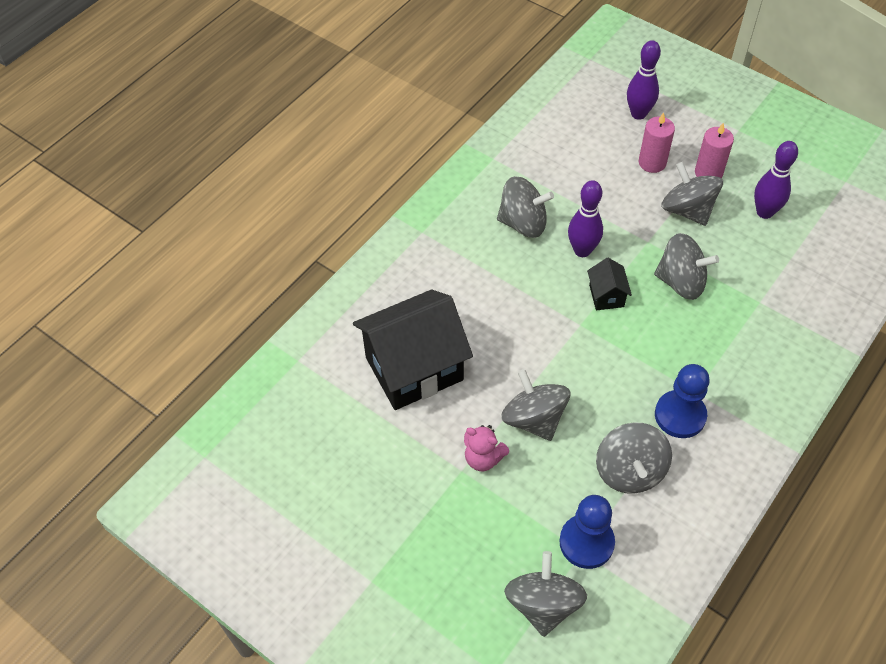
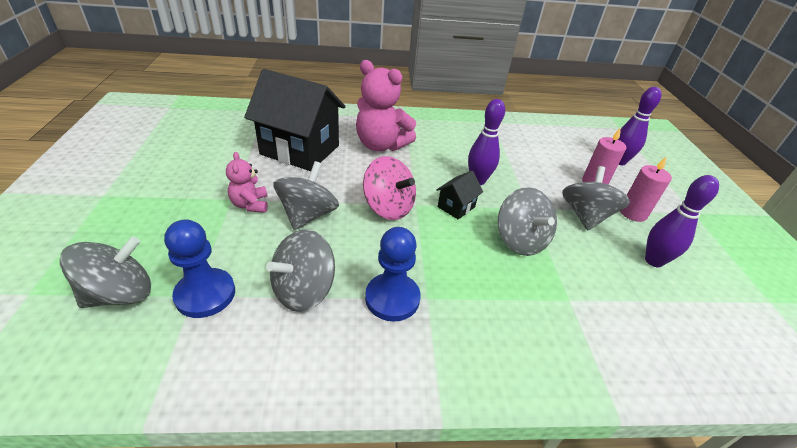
camera: 45 degrees right, 15 degrees down
(461, 290) = (381, 145): none -> pink teddy bear
(523, 223) = (463, 149): grey spinning top -> none
(569, 349) = (388, 207): none -> pink spinning top

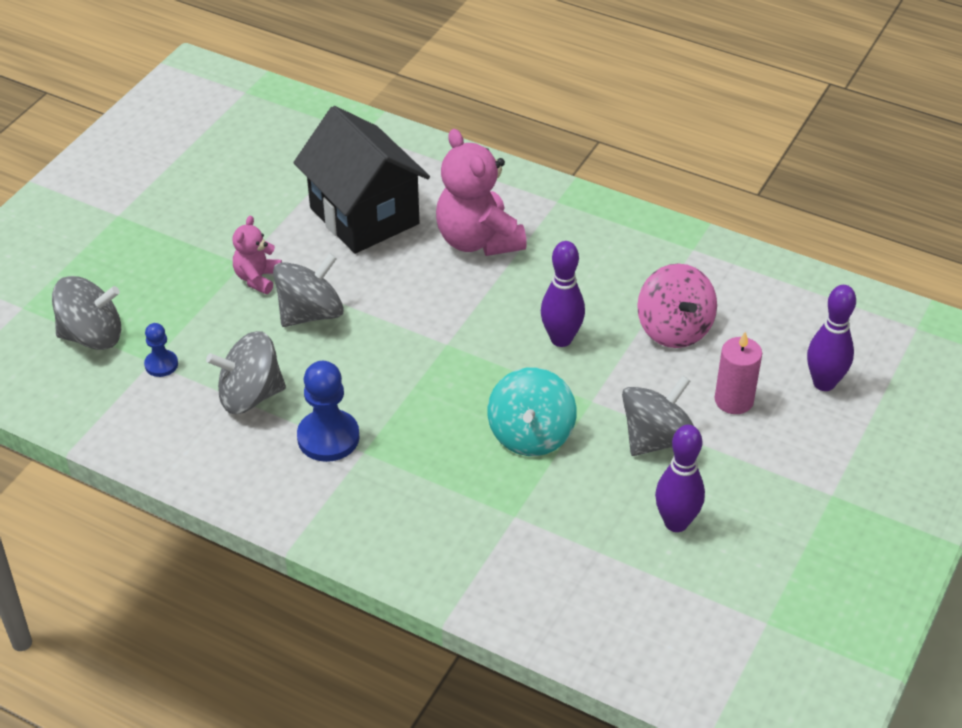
camera: 35 degrees right, 5 degrees up
(205, 294) = (161, 364): blue pawn -> blue pawn, size x0.55
(388, 207) = (410, 336): pink spinning top -> pink spinning top (674, 329)
(456, 207) = (494, 365): black house -> none
(520, 240) = (531, 434): grey spinning top -> turquoise spinning top
(633, 213) = (733, 460): pink candle -> none

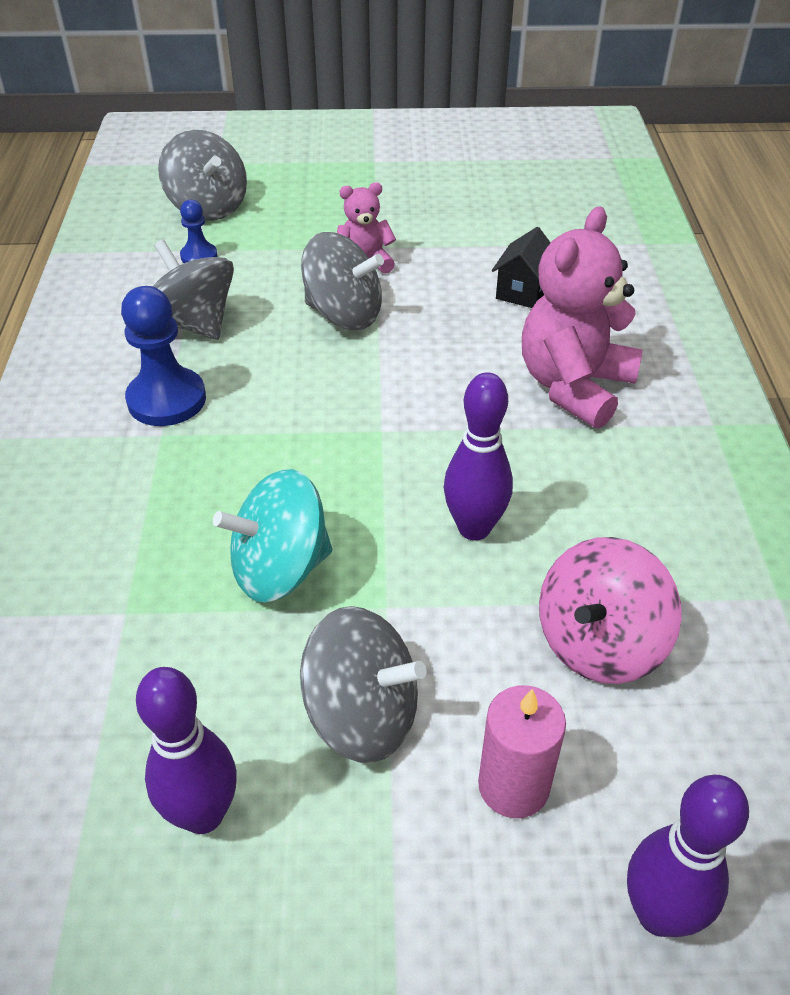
camera: 60 degrees right, 0 degrees up
(364, 216) = (523, 291): black house -> black house, size x0.44

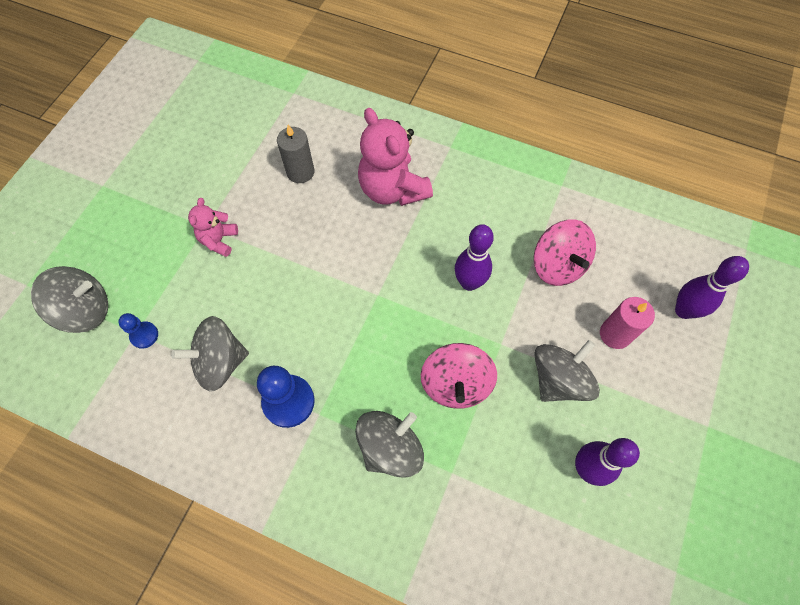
camera: 65 degrees left, 20 degrees up
(280, 569) = (456, 384): turquoise spinning top -> pink spinning top
(344, 314) = (264, 272): grey spinning top -> grey spinning top (390, 448)
(523, 291) = (300, 172): black house -> grey candle

